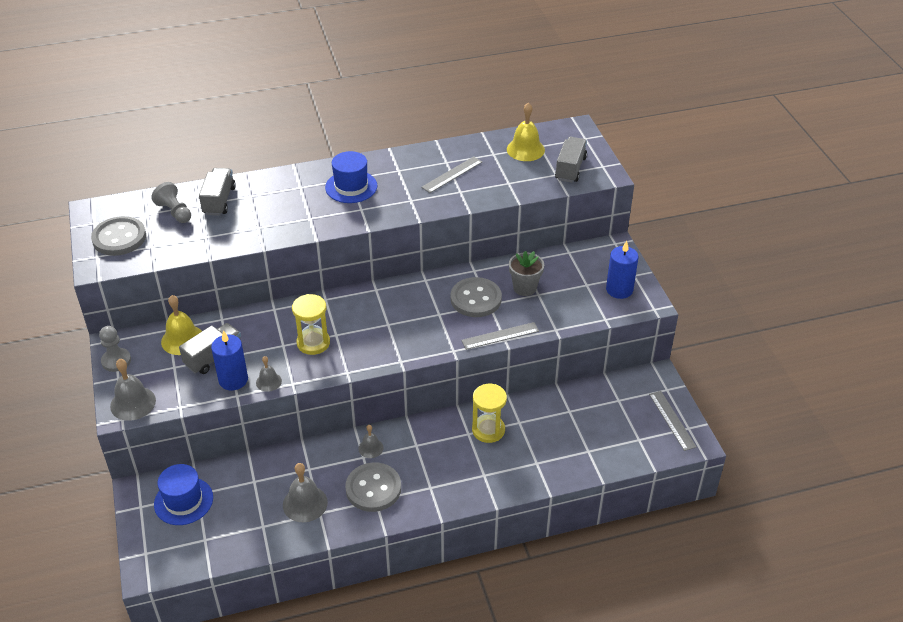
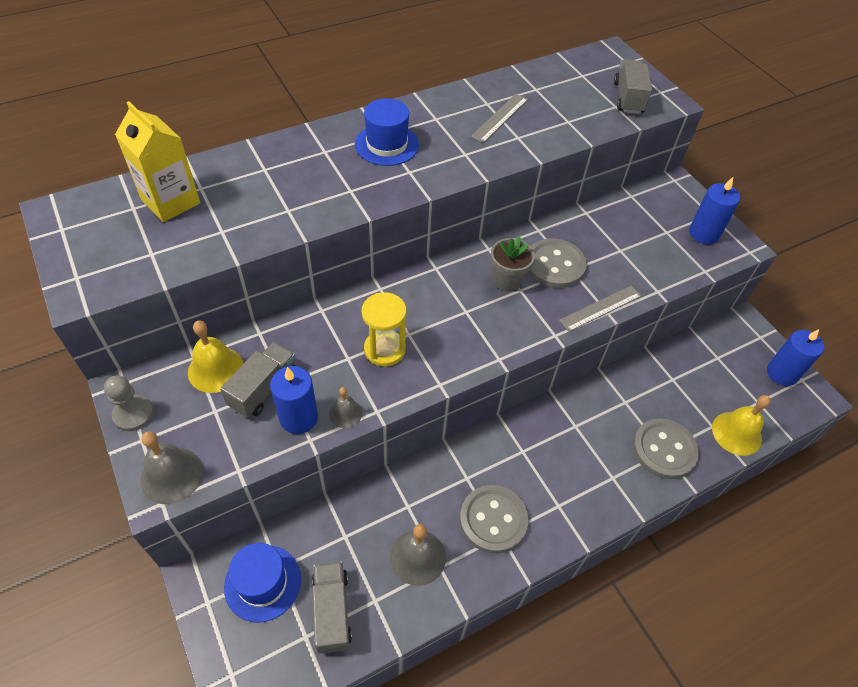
camera: 15 degrees left, 10 degrees up
(119, 238) = (103, 247): grey button -> grey button (664, 450)
(174, 212) = (171, 201): grey pawn -> yellow carton
(219, 201) = (226, 180): grey truck -> grey truck (332, 611)
(371, 448) = (472, 464): grey bell -> none
(488, 430) = (596, 418): yellow hourglass -> none
(525, 149) = (569, 80): yellow bell -> yellow bell (736, 433)
(525, 288) = (603, 244): grey flower pot -> grey flower pot (507, 280)
(672, 420) = (782, 373): grey ruler -> blue candle

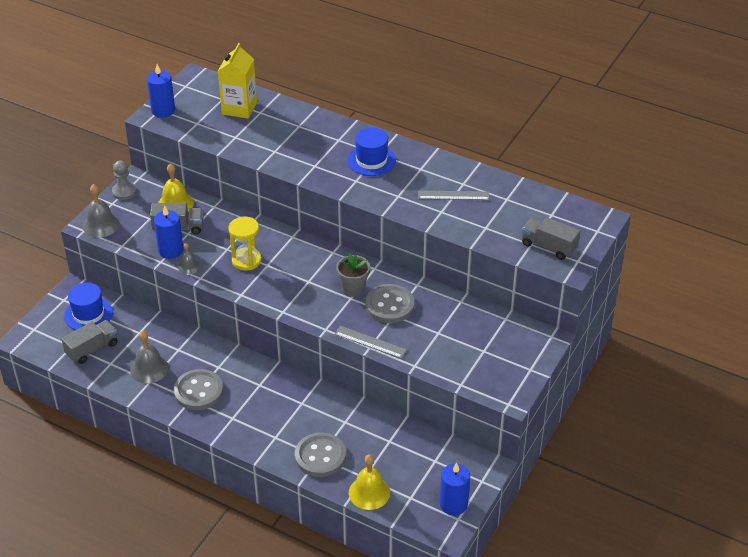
camera: 60 degrees right, 10 degrees down
(628, 98) = (549, 247): grey truck -> grey truck turned 120 degrees counterclockwise
(703, 233) = (503, 371): blue candle -> blue candle (163, 110)

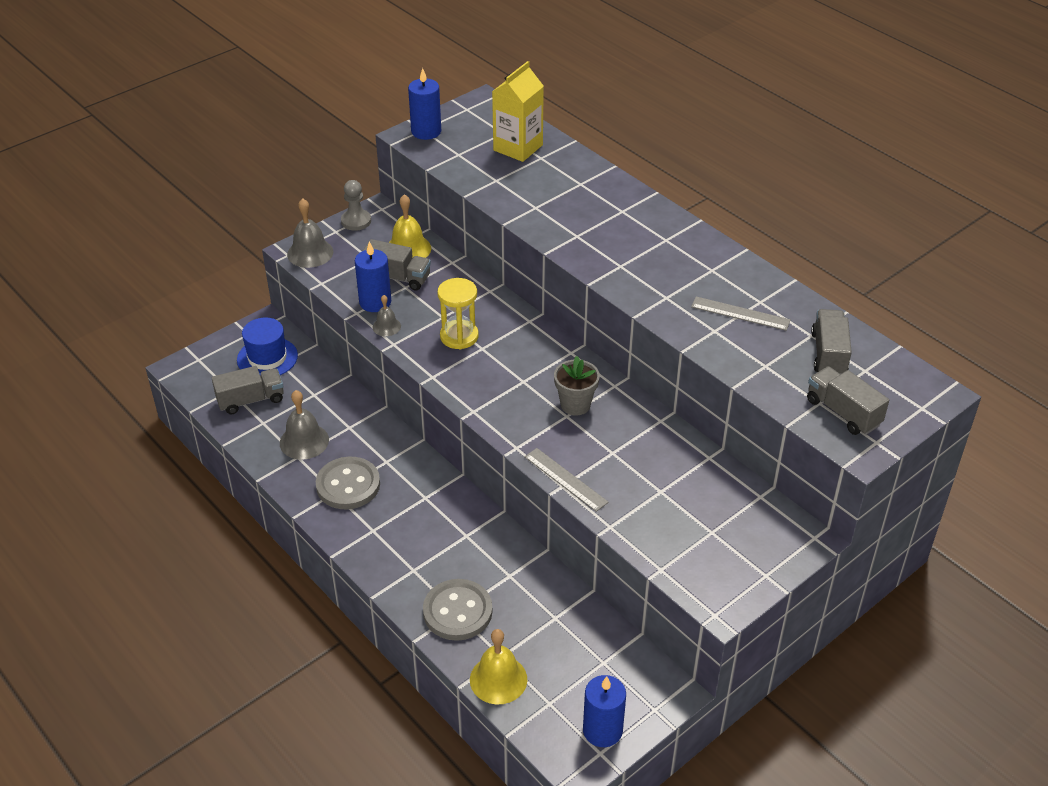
camera: 20 degrees right, 0 degrees up
(371, 160) = (652, 245): blue hat -> none
(389, 305) = (612, 438): grey button -> none
(523, 209) = (828, 354): none -> grey truck

